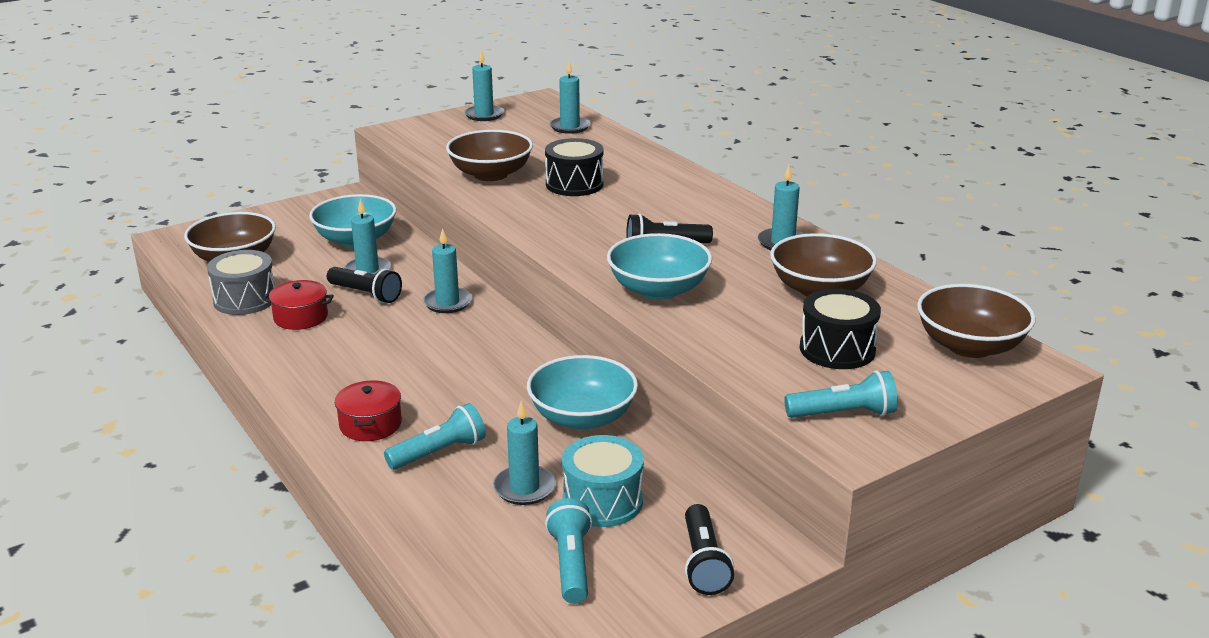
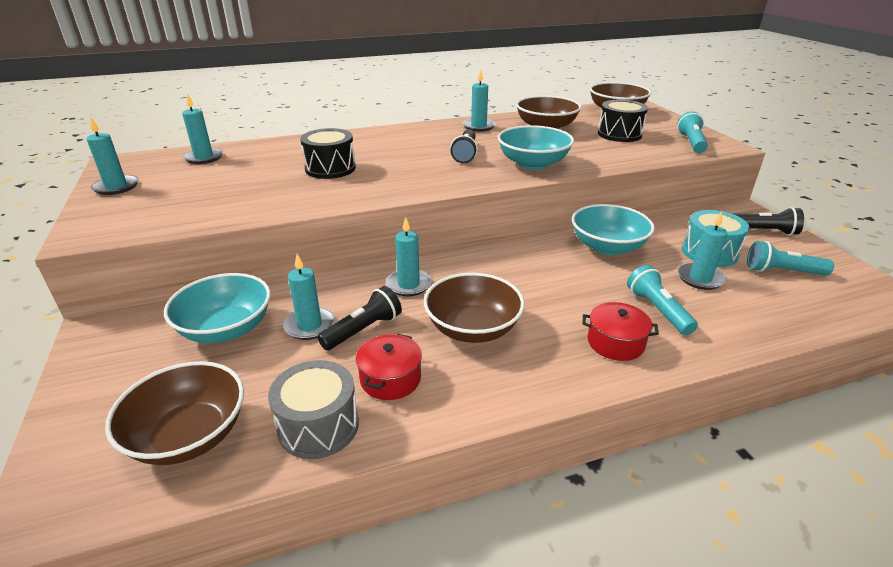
camera: 75 degrees left, 5 degrees up
(491, 174) = (272, 197): brown bowl -> brown bowl (472, 328)

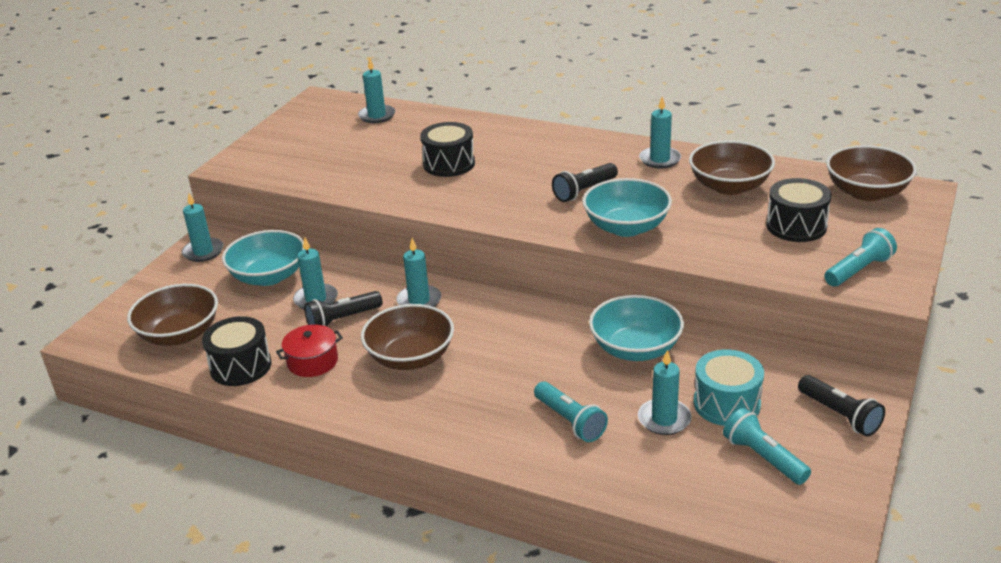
camera: 45 degrees right, 0 degrees up
(116, 187) = (289, 127): turquoise candle -> turquoise candle (203, 252)
(318, 426) = (241, 366): grey drum -> black drum
(363, 330) = (342, 320): black flashlight -> black flashlight turned 150 degrees clockwise
(615, 343) = (490, 424): red pot -> none
(657, 310) = (570, 421): turquoise flashlight -> turquoise flashlight turned 120 degrees clockwise

